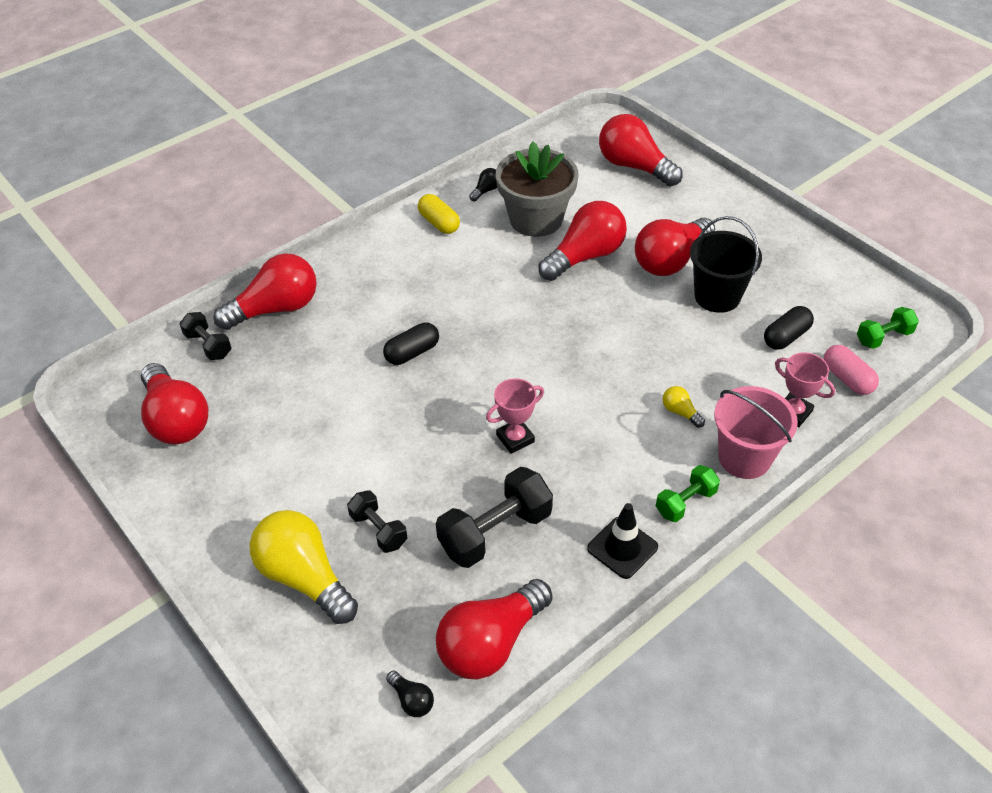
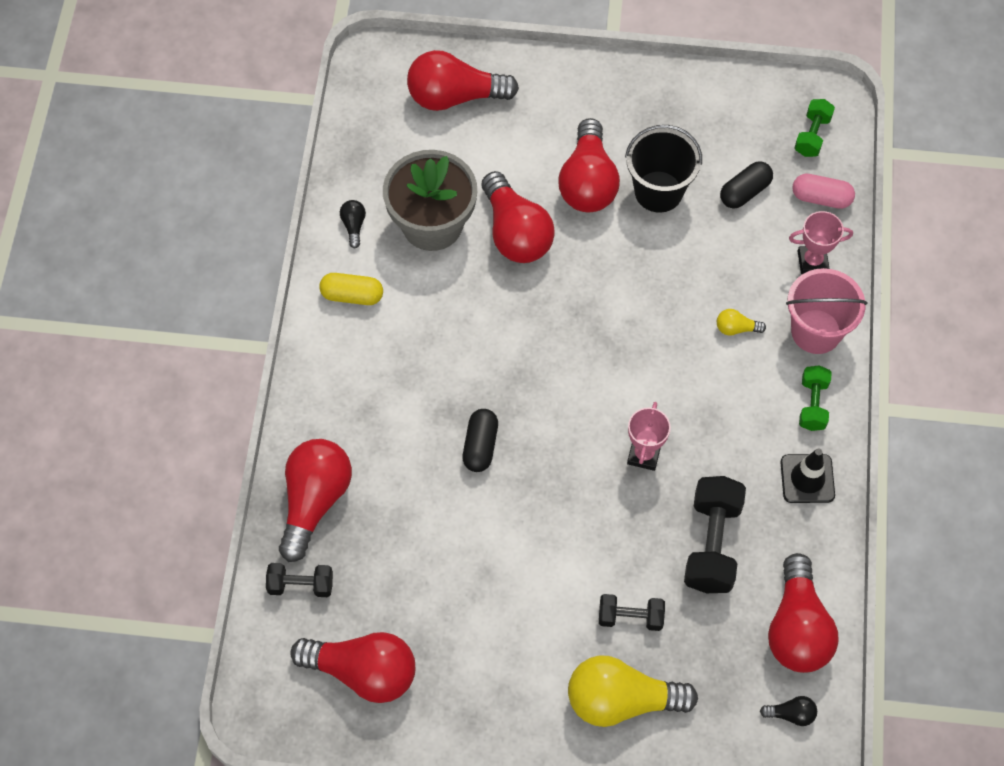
camera: 45 degrees left, 15 degrees up
(585, 256) = (515, 233): red light bulb -> red light bulb turned 150 degrees clockwise
(786, 337) = (745, 192): black capsule -> black capsule turned 45 degrees clockwise

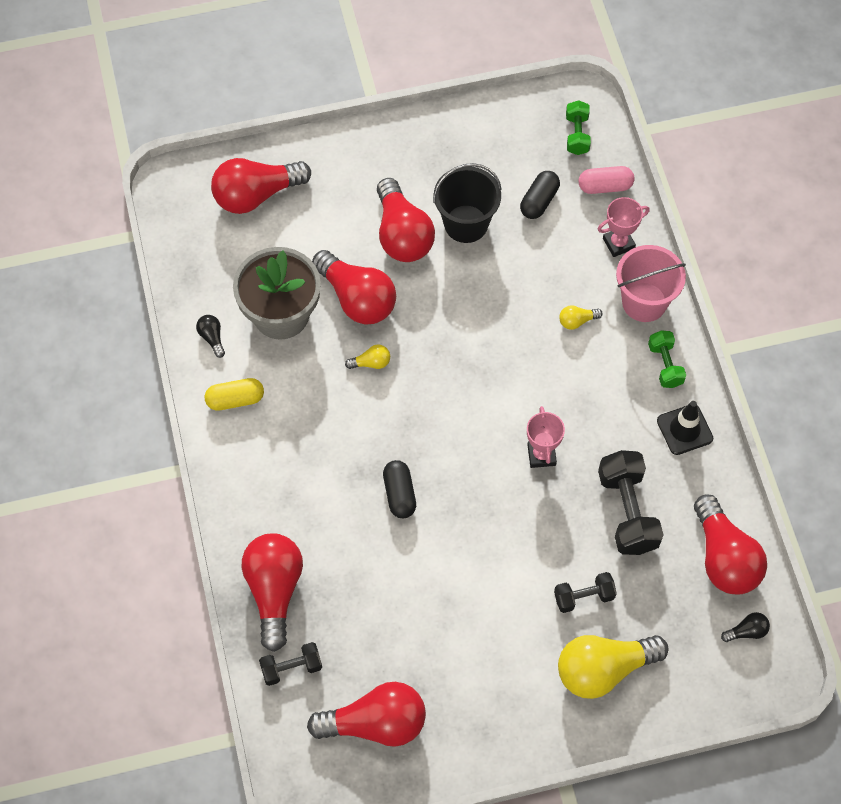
camera: 20 degrees left, 0 degrees up
(504, 302) = (371, 363): none -> yellow light bulb

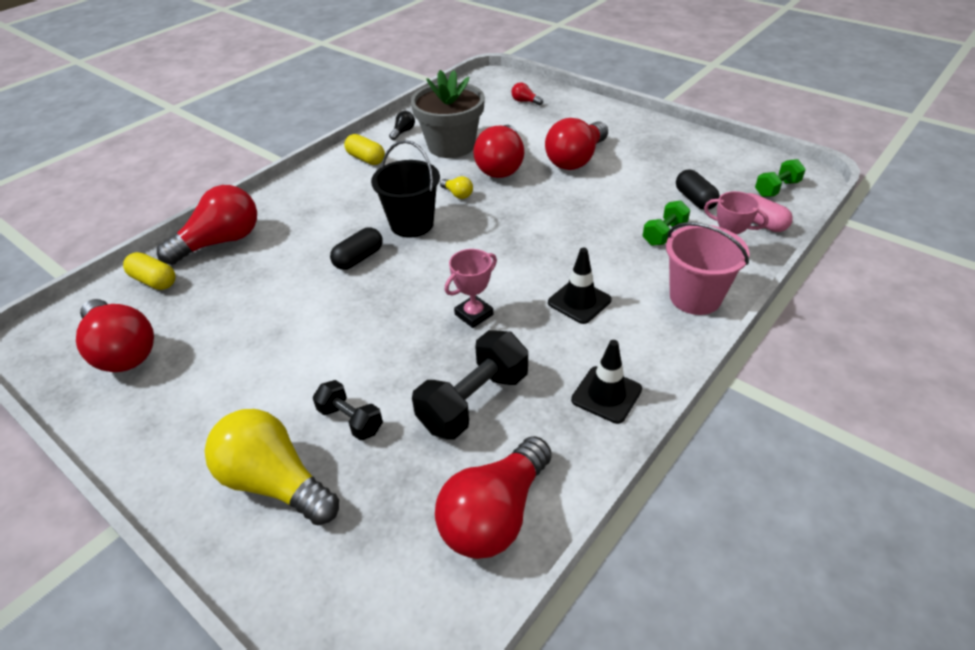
camera: 55 degrees right, 20 degrees down
(256, 195) = (525, 101): red light bulb -> red light bulb, size x0.43
(291, 668) = (154, 281): black dumbbell -> yellow capsule
(466, 224) = (624, 179): black bucket -> black bucket (412, 224)
(539, 201) = (694, 200): black capsule -> black capsule turned 75 degrees clockwise
(577, 321) = (623, 269): yellow light bulb -> none
(586, 377) = (579, 301): none -> black traffic cone
(665, 365) = (654, 343): green dumbbell -> green dumbbell (664, 234)
(746, 631) = (418, 597): black light bulb -> none

